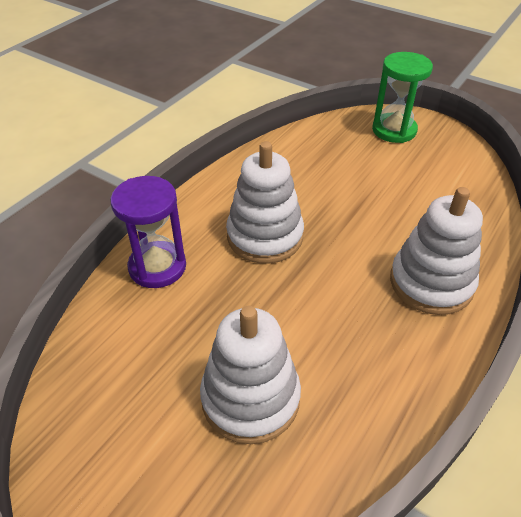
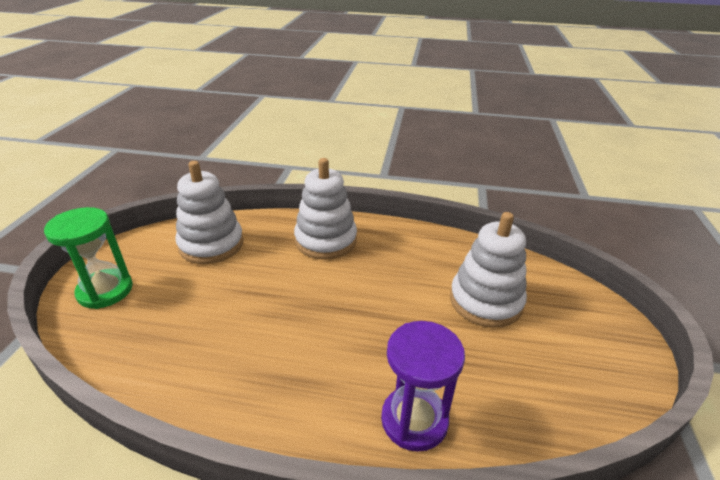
camera: 115 degrees left, 10 degrees down
(265, 236) = (322, 345): white stacking toy -> white stacking toy (211, 244)

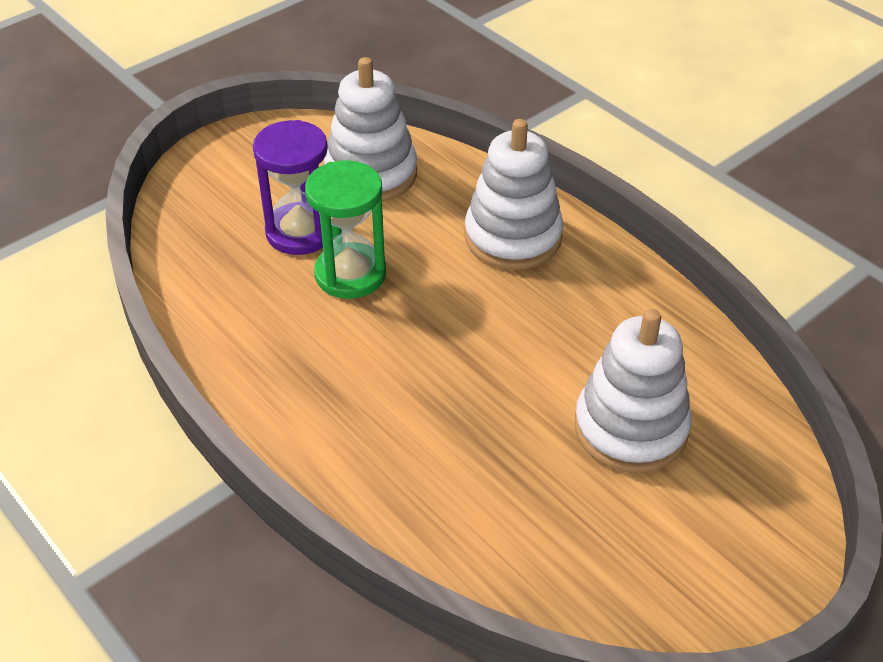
camera: 40 degrees right, 10 degrees up
(105, 290) = (222, 179): green hourglass -> green hourglass (350, 274)
(414, 420) = (396, 491): purple hourglass -> purple hourglass (300, 232)

